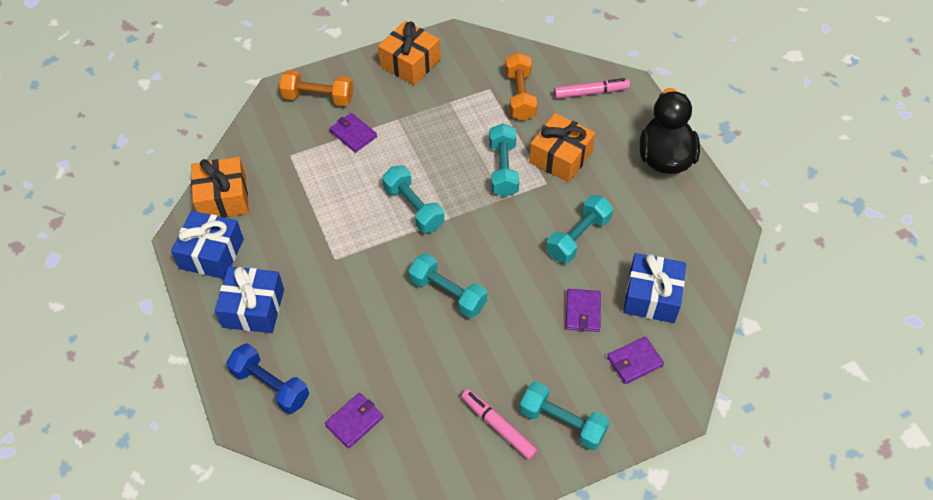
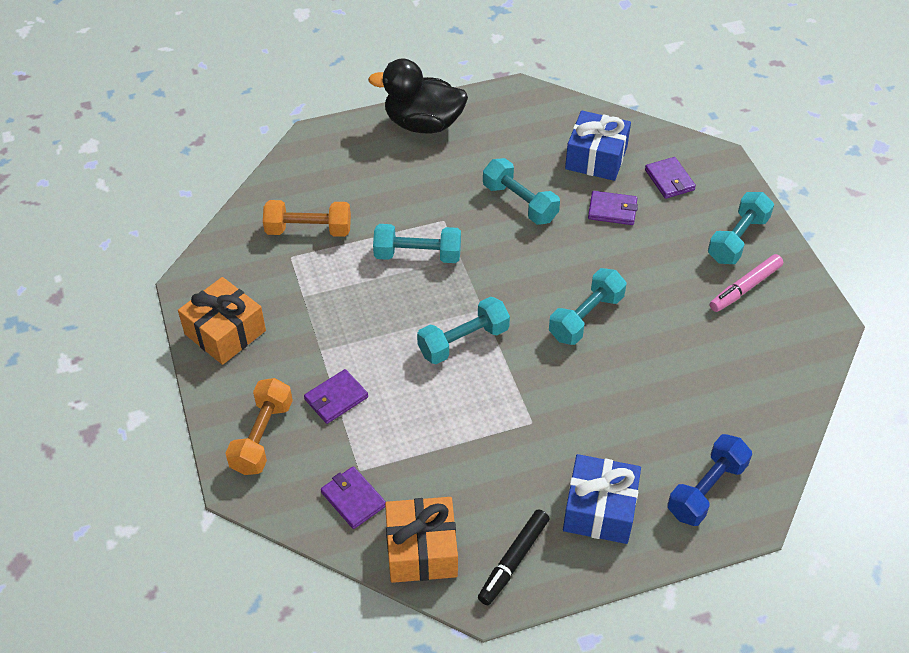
camera: 85 degrees left, 5 degrees down
(212, 254) = (513, 560): blue gift -> black marker
(354, 421) = (747, 408): purple wallet -> purple wallet (353, 499)
(560, 157) = (409, 205): orange gift -> none
(591, 92) = (318, 169): pink marker -> none

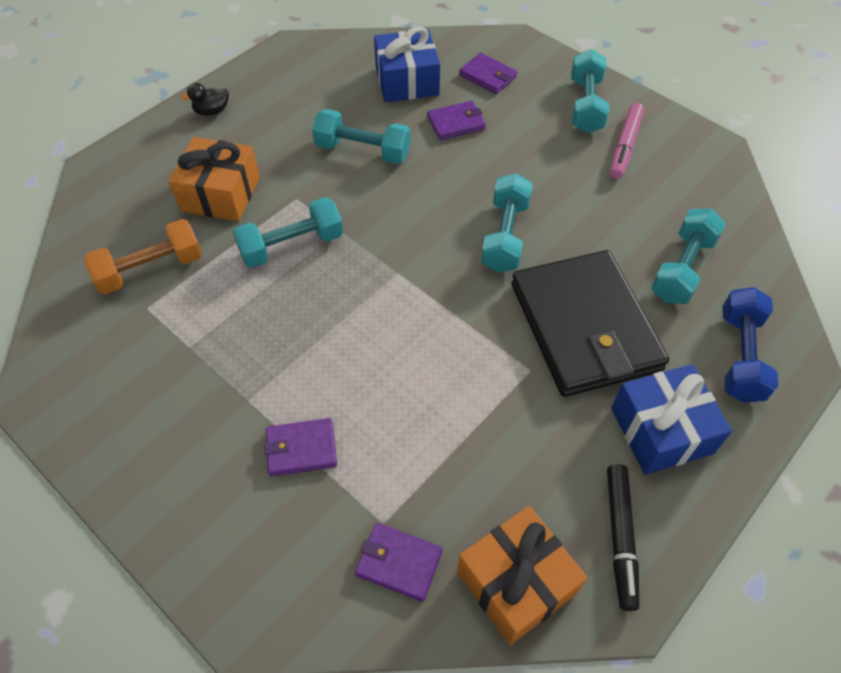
camera: 30 degrees left, 5 degrees up
(225, 332) = (116, 433): orange gift -> orange gift (220, 194)
(262, 437) = (240, 542): orange dumbbell -> none
(336, 398) = (301, 448): purple wallet -> purple wallet turned 60 degrees clockwise
(423, 124) = (212, 111): black duck -> black duck, size x0.41
(463, 341) = (400, 316): turquoise dumbbell -> turquoise dumbbell (682, 268)
(597, 412) = (584, 327): none -> black wallet

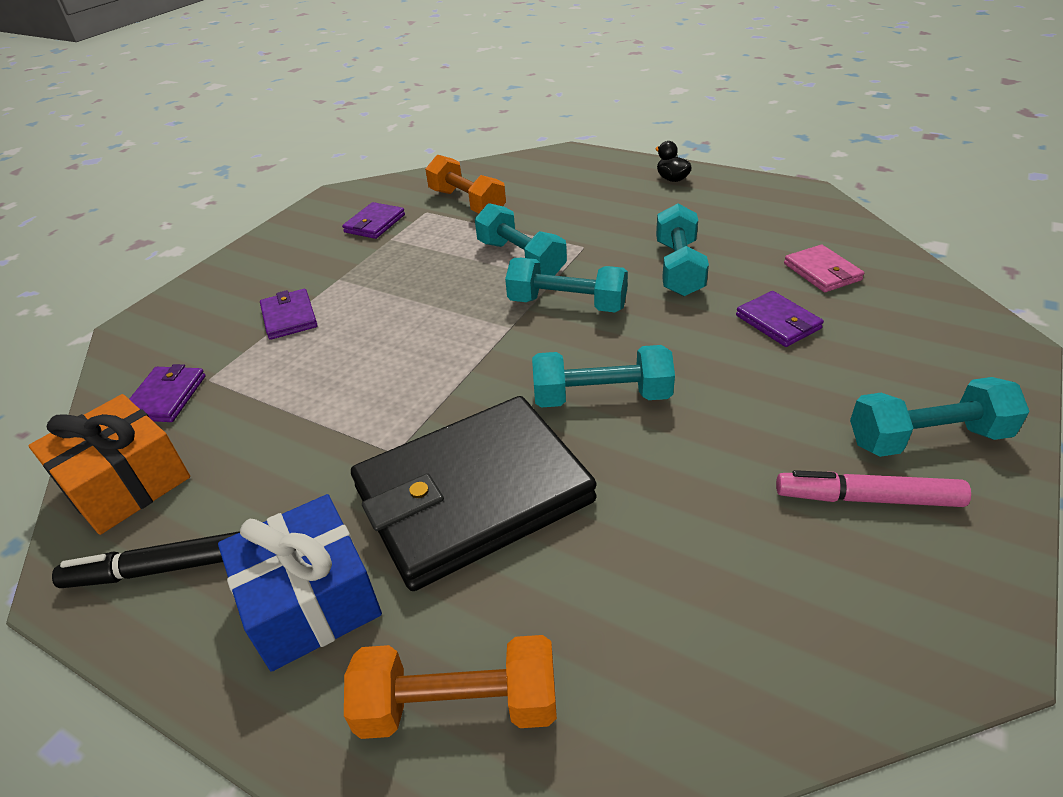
camera: 80 degrees right, 15 degrees down
(220, 194) = (568, 209): orange gift -> none
(407, 81) = (822, 272): blue gift -> pink wallet
(488, 76) = (896, 331): purple wallet -> purple wallet (374, 224)
(682, 268) = (623, 604): turquoise dumbbell -> turquoise dumbbell (567, 304)
(740, 356) = (458, 705): blue dumbbell -> orange dumbbell

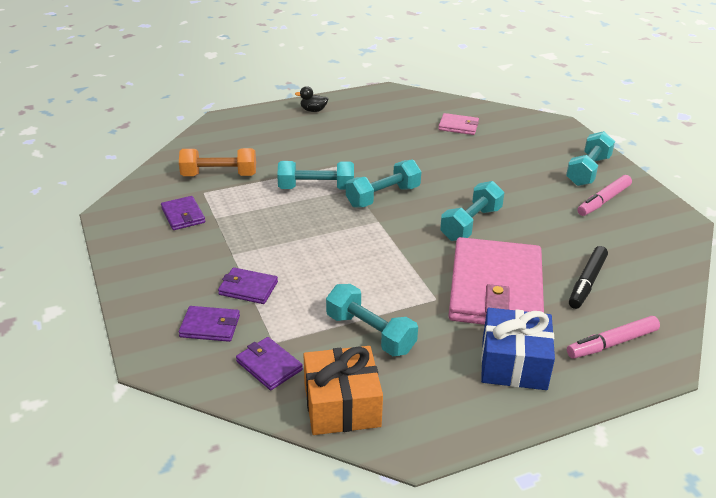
camera: 55 degrees left, 5 degrees down
(159, 569) = (436, 410): black marker -> black marker (587, 282)
(458, 705) = (612, 343): orange dumbbell -> pink marker
(472, 494) = (495, 289): black wallet -> pink wallet
(678, 268) = (400, 154): turquoise dumbbell -> turquoise dumbbell (370, 333)
(778, 322) = (479, 156): purple wallet -> purple wallet (210, 326)

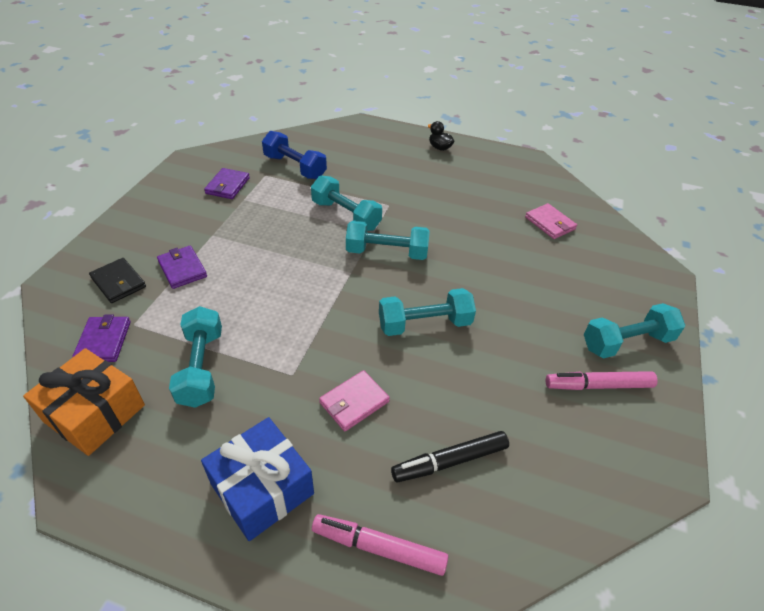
camera: 40 degrees right, 10 degrees up
(210, 326) = (118, 282): purple wallet -> black wallet
(219, 175) = (295, 167): orange dumbbell -> blue dumbbell
(495, 289) = (354, 402): pink wallet -> pink wallet, size x0.42

